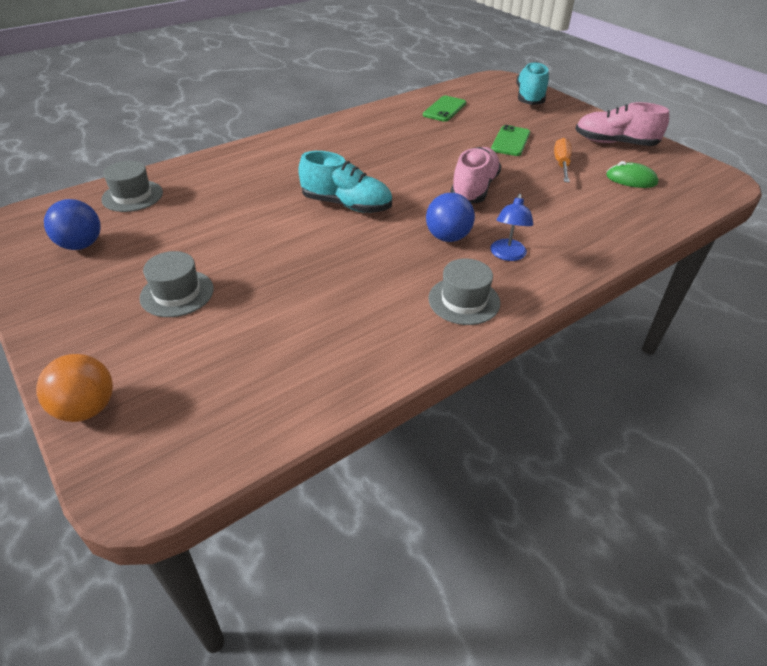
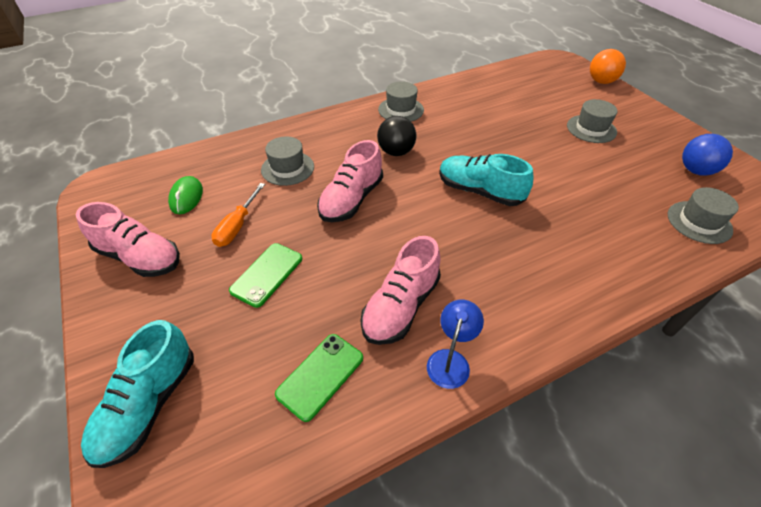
camera: 170 degrees left, 5 degrees up
(405, 134) = (401, 306): none -> pink shoe
(448, 237) = (396, 152): blue ball -> black ball
(507, 255) = (357, 134): blue lamp -> blue lamp (450, 360)
(559, 210) = (287, 168): none -> grey hat
(631, 179) = (186, 197): green mouse -> green mouse turned 60 degrees clockwise

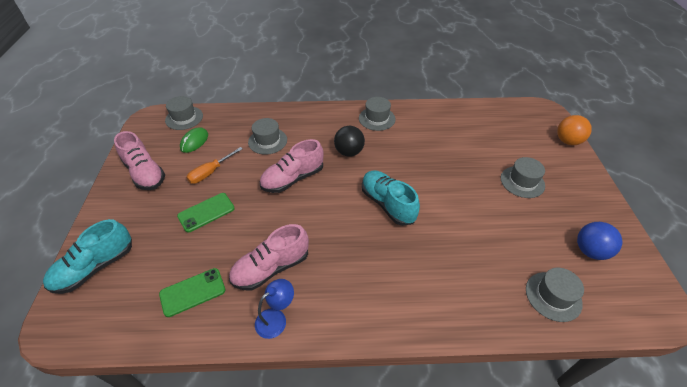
camera: 25 degrees right, 0 degrees up
(150, 174) = (184, 118): none -> grey hat

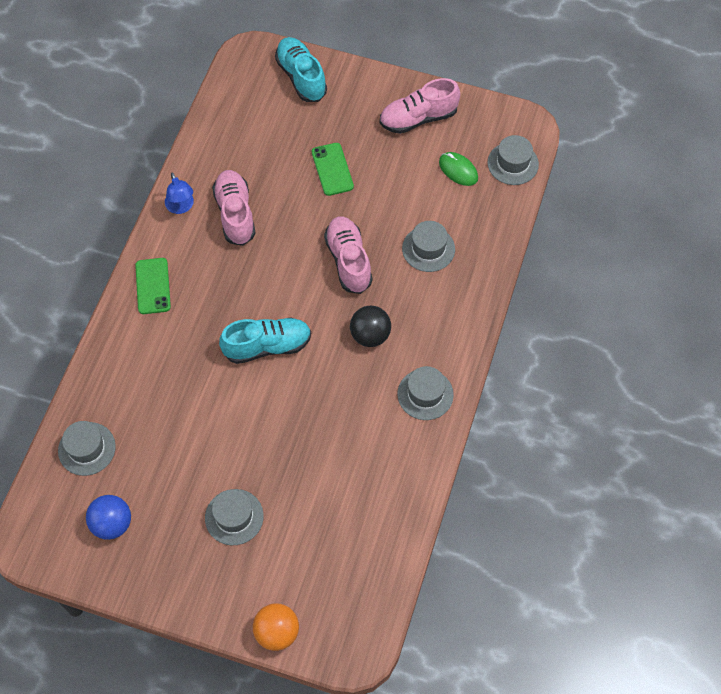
camera: 110 degrees right, 15 degrees up
(192, 292) = (238, 148): green phone -> green phone (153, 286)
(210, 172) = (394, 180): orange screwdriver -> none

